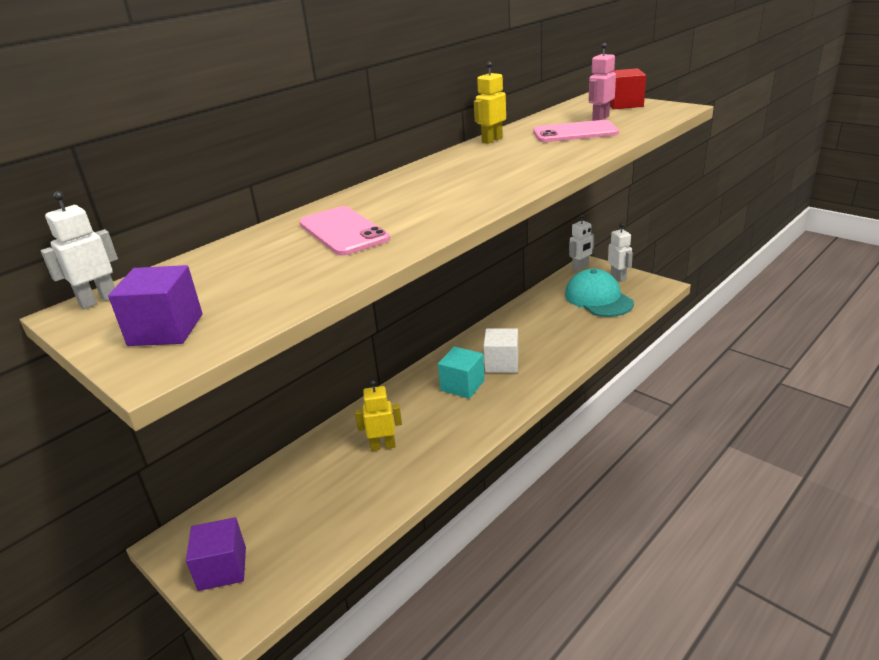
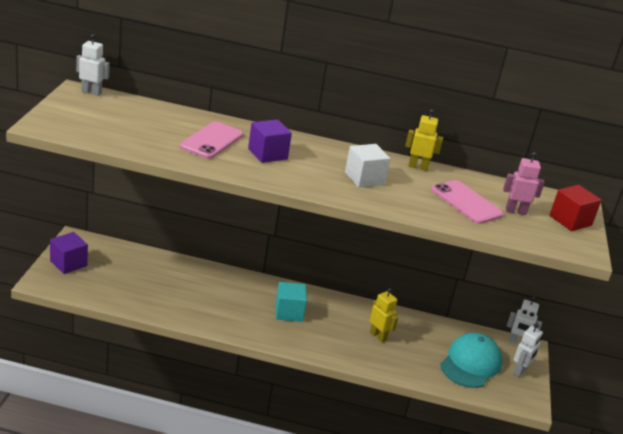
camera: 50 degrees right, 0 degrees up
(166, 330) = (73, 119): purple cube -> purple cube (267, 154)
(383, 446) = (200, 292): yellow robot -> yellow robot (378, 336)
(501, 363) = (330, 326): white cube -> white cube (364, 178)

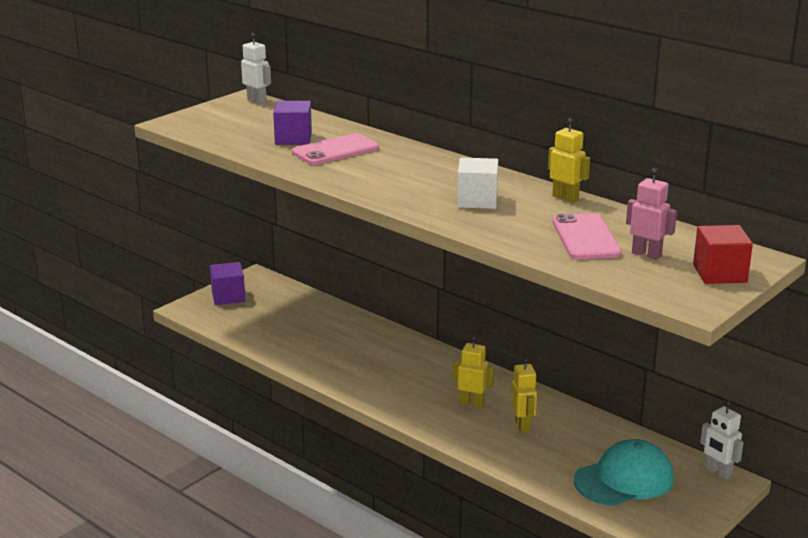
camera: 35 degrees right, 5 degrees down
(267, 154) = (385, 167): purple cube -> purple cube (293, 138)
(289, 312) = (431, 382): turquoise cube -> none
(331, 325) = (472, 403): none -> yellow robot
(520, 371) = (690, 502): white robot -> none

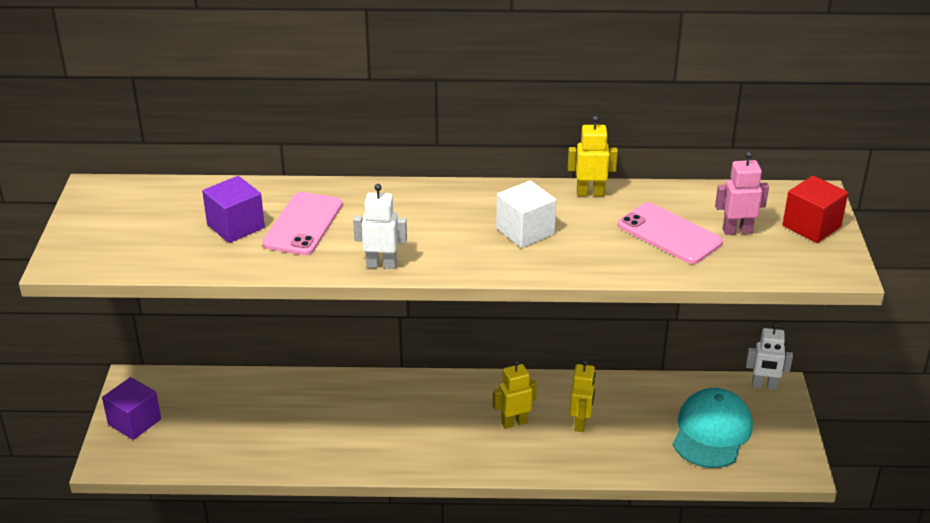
camera: 40 degrees left, 10 degrees up
(257, 101) = (113, 187): white robot -> white robot (381, 264)
(522, 426) = (581, 423): yellow robot -> yellow robot turned 60 degrees clockwise

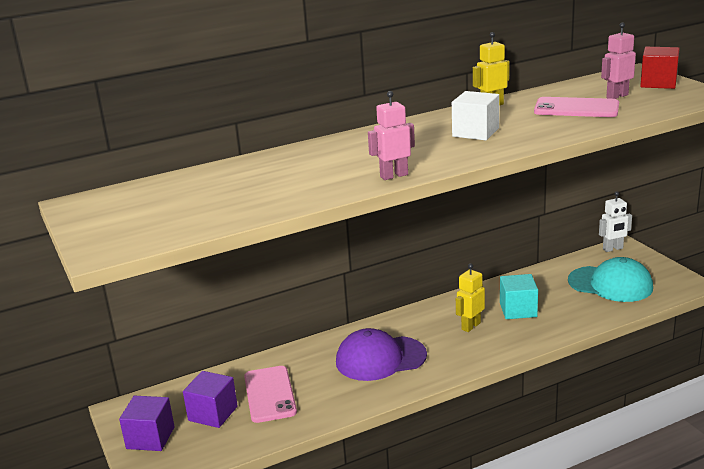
camera: 25 degrees left, 10 degrees down
(235, 226) = (239, 189): purple cube -> purple cube (213, 413)
(303, 224) = (296, 173): pink phone -> pink phone (270, 394)
(381, 264) = (394, 176): white robot -> pink robot
(394, 423) = (380, 358): none -> purple cap
(581, 423) = (518, 310): yellow robot -> turquoise cube
(711, 432) = (610, 284): turquoise cap -> turquoise cap turned 120 degrees clockwise

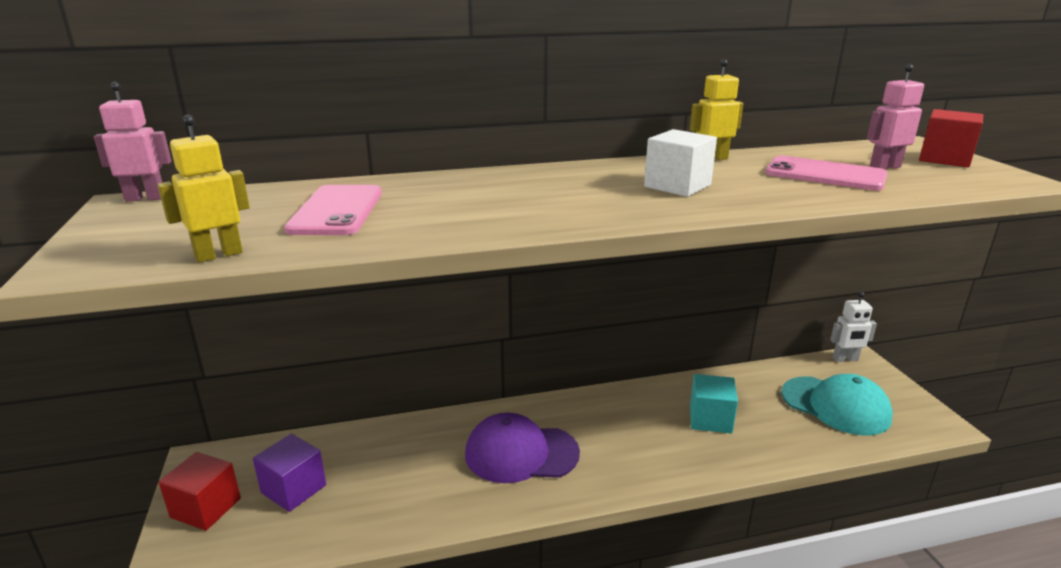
camera: 10 degrees right, 0 degrees up
(150, 438) = (206, 508): purple cube -> red cube
(270, 394) = (371, 476): pink phone -> pink phone (337, 211)
(394, 176) = (537, 224): pink robot -> pink robot (145, 198)
(470, 326) = (645, 430): yellow robot -> yellow robot (218, 255)

